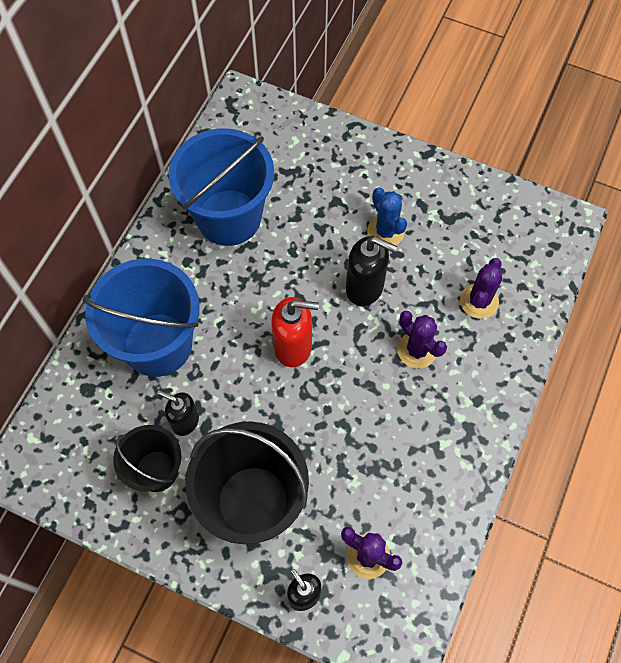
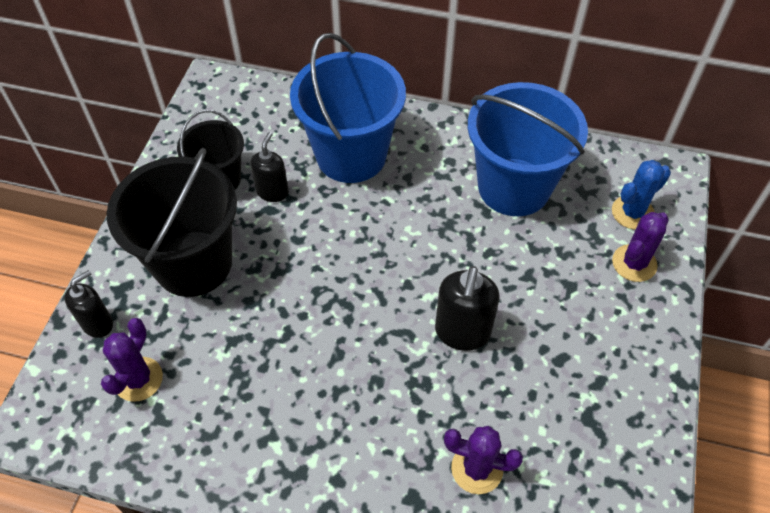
camera: 80 degrees right, 10 degrees down
(293, 346) = (371, 271): red soap dispenser -> none
(385, 231) = (545, 345): blue cactus -> blue cactus (632, 212)
(417, 350) = (392, 400): purple cactus -> purple cactus (634, 263)

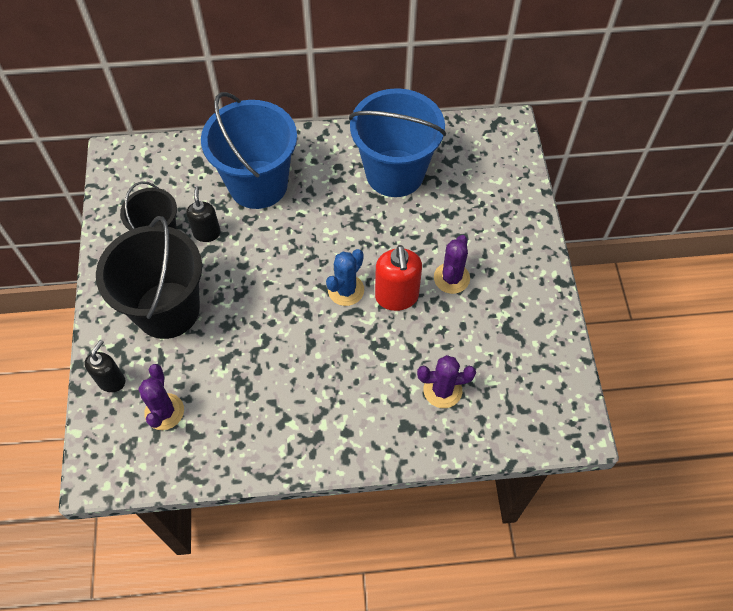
camera: 20 degrees left, 5 degrees up
(462, 332) = (396, 297): black soap dispenser -> red soap dispenser
(632, 212) = (489, 167): blue cactus -> blue cactus (346, 290)
(634, 263) = (503, 206): purple cactus -> purple cactus (451, 278)

